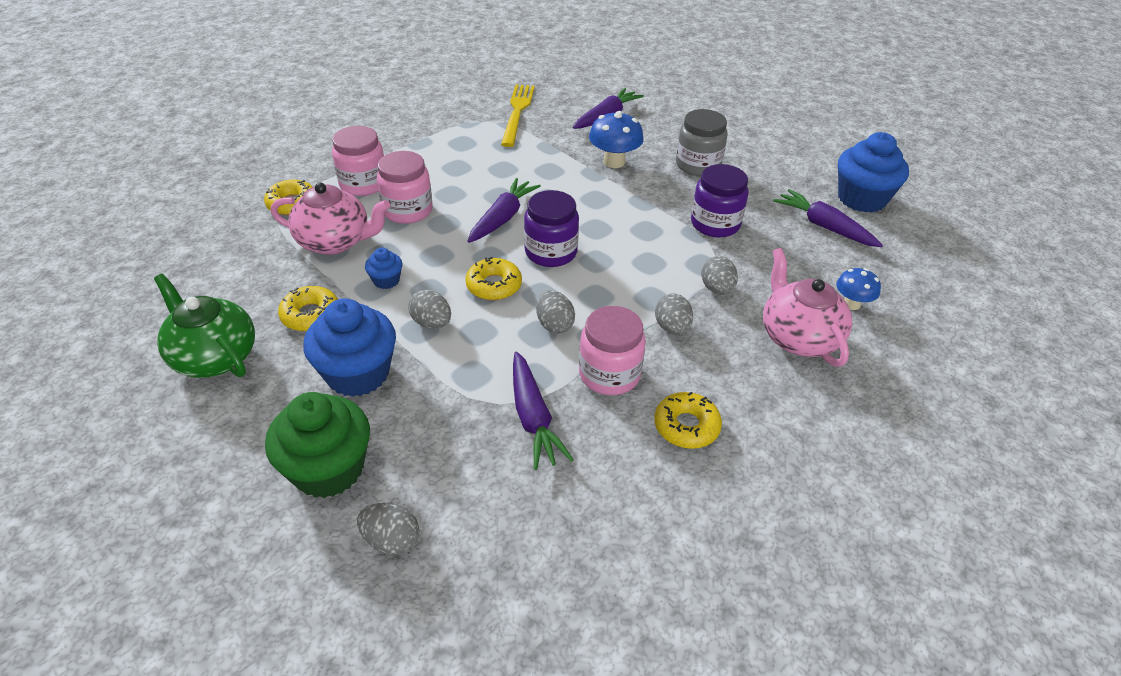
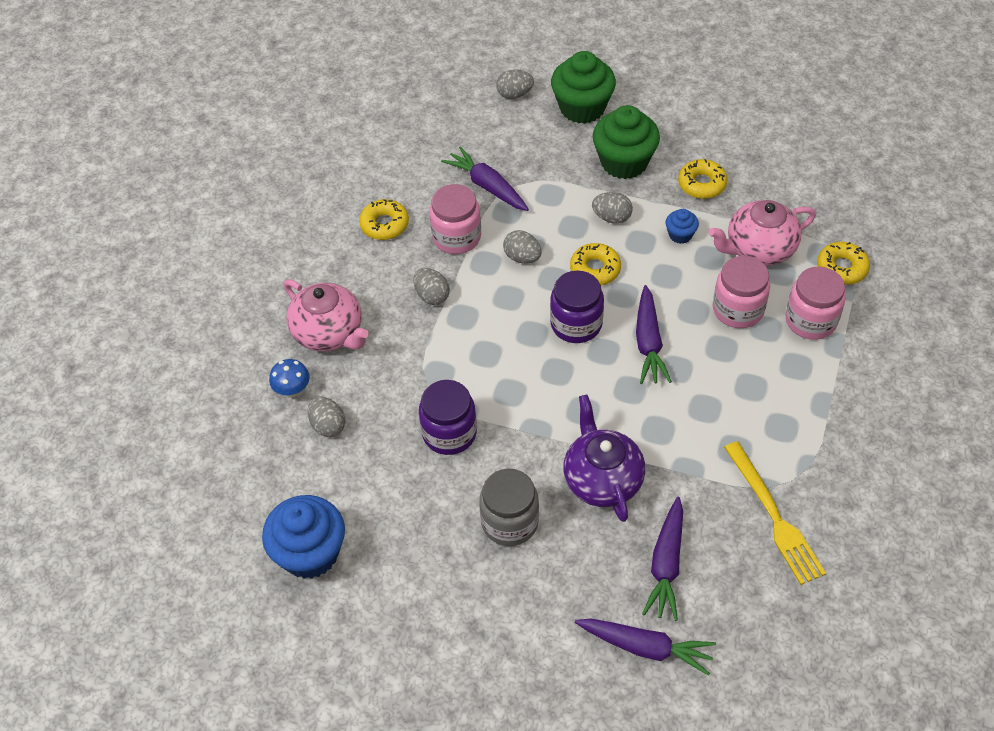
camera: 155 degrees right, 10 degrees up
(214, 357) = (726, 131): green teapot -> none
(358, 374) = (624, 162): blue cupcake -> green cupcake
(614, 162) = (602, 479): blue mushroom -> purple teapot
(717, 289) = (413, 352): grey egg -> grey egg (328, 425)
(824, 226) = (341, 484): purple carrot -> purple carrot (646, 647)

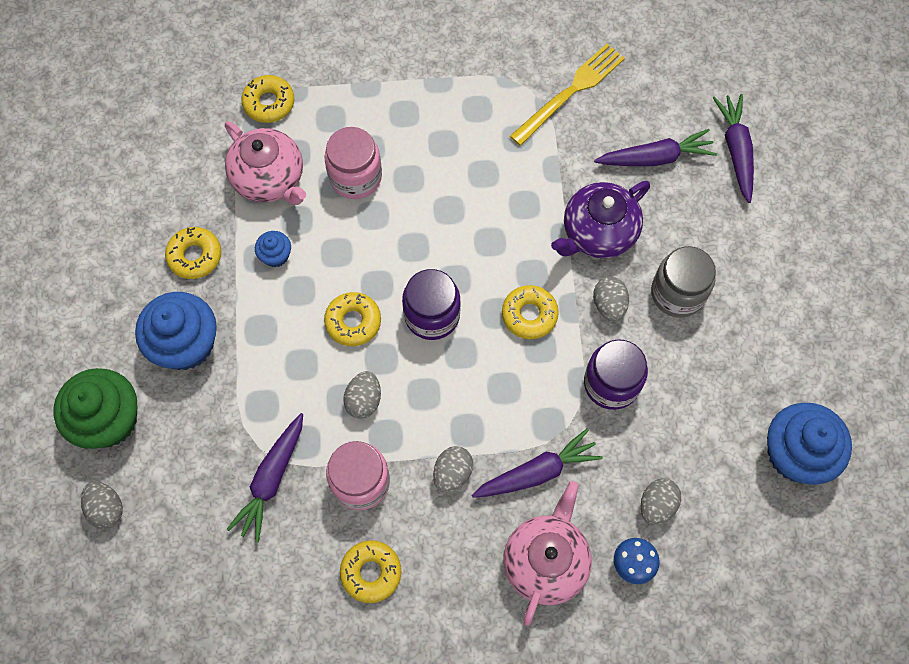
camera: 115 degrees left, 15 degrees up
(543, 395) = (529, 315): none -> yellow donut
(611, 217) = (274, 329): grey egg -> grey egg (609, 305)
(624, 162) = (186, 344): green cupcake -> blue cupcake
(648, 343) = (428, 242): purple carrot -> purple carrot (537, 472)
(811, 320) = (345, 114): pink jar -> none

